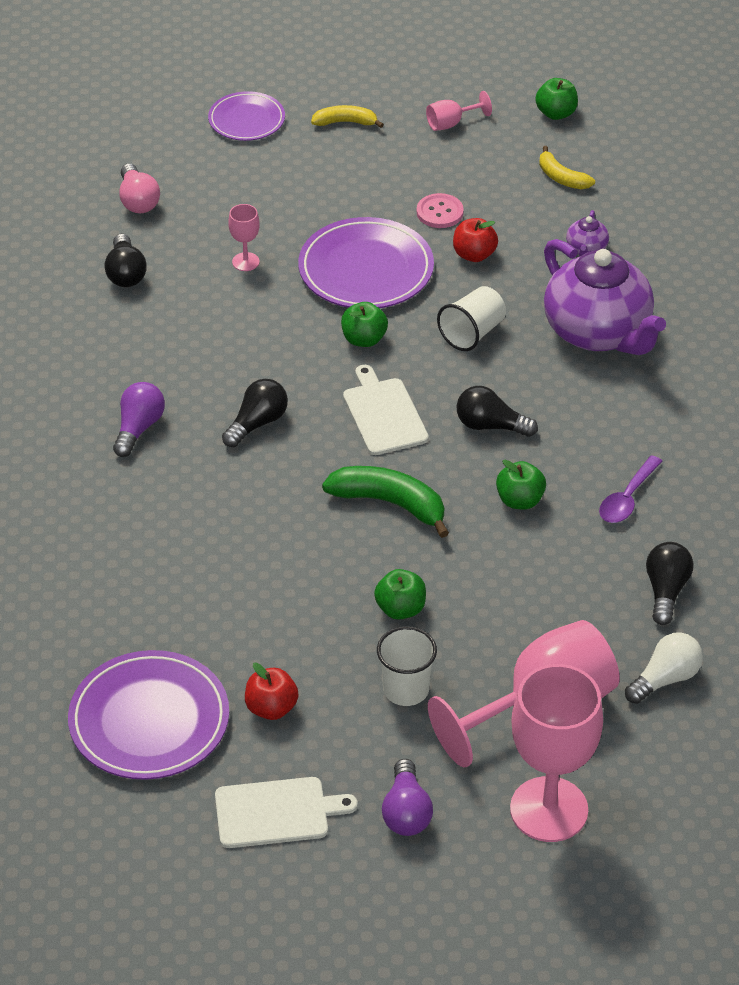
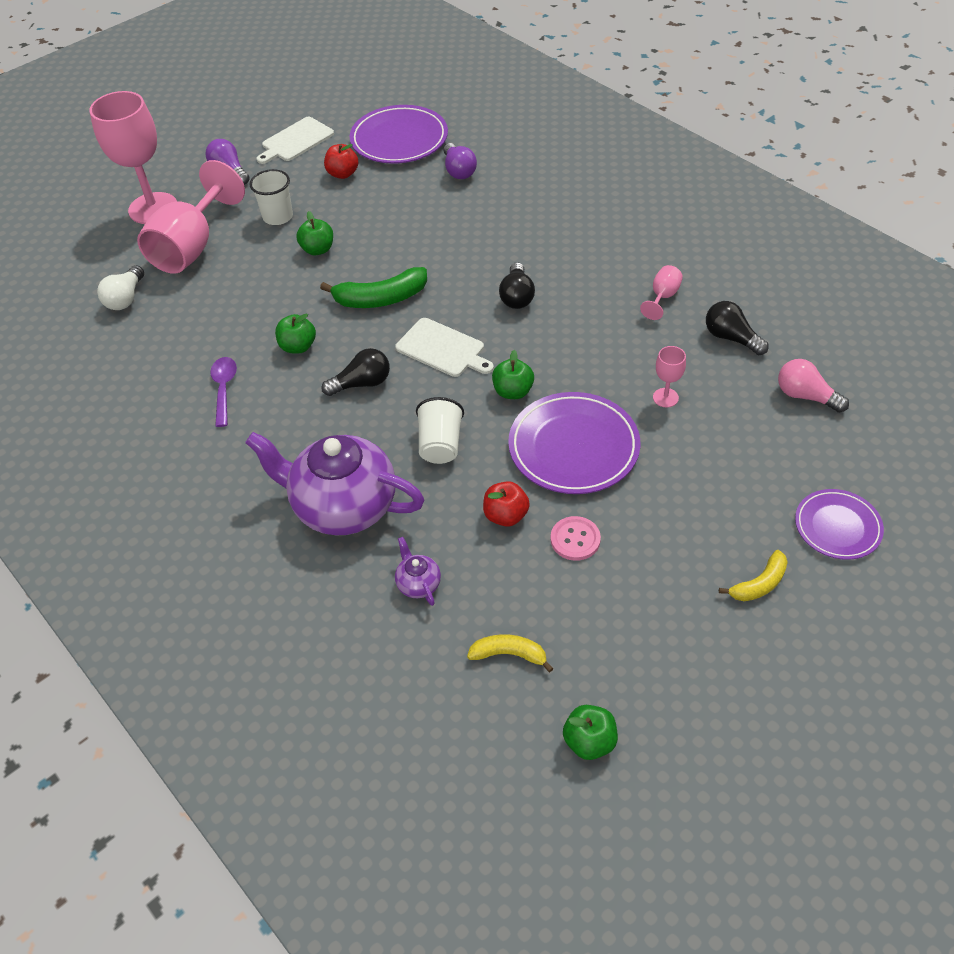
camera: 145 degrees right, 5 degrees up
(138, 428) = (583, 253): purple light bulb -> purple light bulb (458, 170)
(451, 123) = (670, 652): pink goblet -> pink goblet (662, 297)
(666, 591) = (157, 346): black light bulb -> none

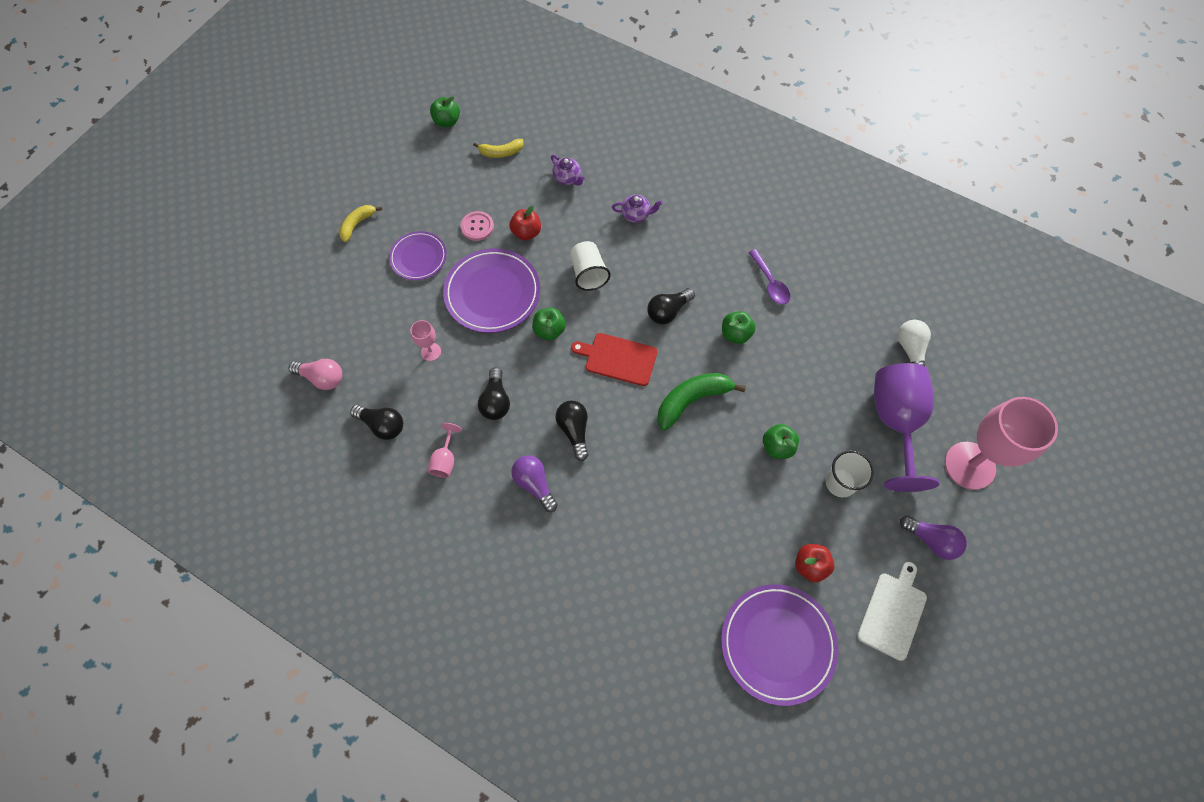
camera: 160 degrees right, 15 degrees up
(192, 247) = (895, 423): pink goblet -> purple goblet
(343, 506) = (636, 215): purple teapot -> purple teapot, size x0.41
(443, 349) = (618, 359): white cutting board -> red cutting board
(458, 170) = (689, 601): purple light bulb -> purple light bulb (534, 484)
(596, 336) = (496, 401): none -> black light bulb
(837, 527) = (305, 273): purple plate -> purple plate (418, 257)

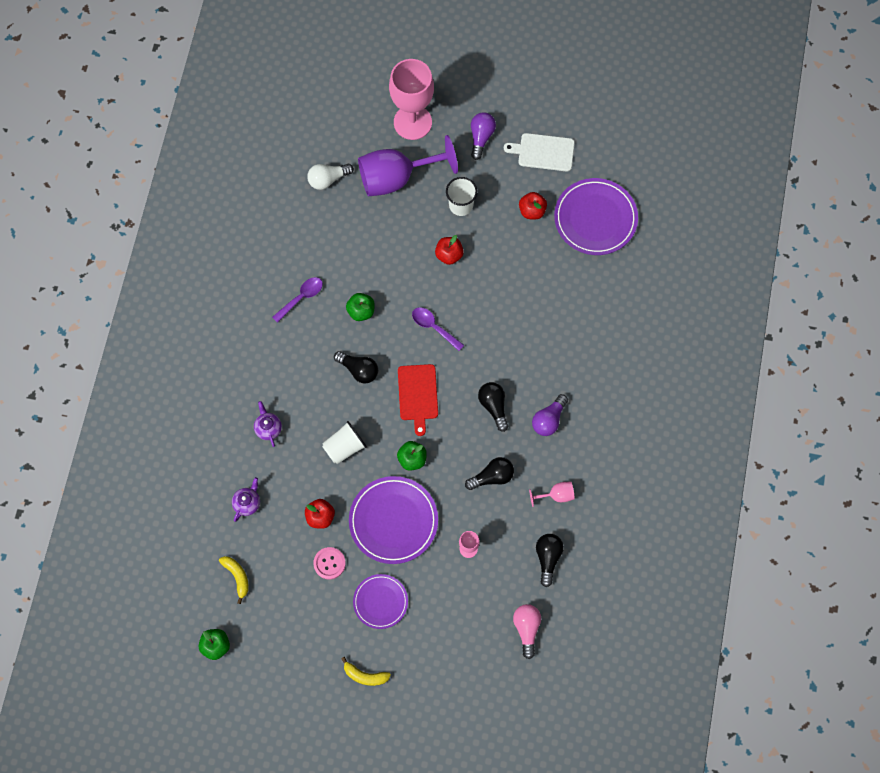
camera: 110 degrees left, 5 degrees up
(574, 431) = (493, 406): black light bulb -> black light bulb turned 105 degrees clockwise
(692, 400) = (434, 327): green banana -> purple spoon
(777, 447) = (449, 255): green apple -> red apple

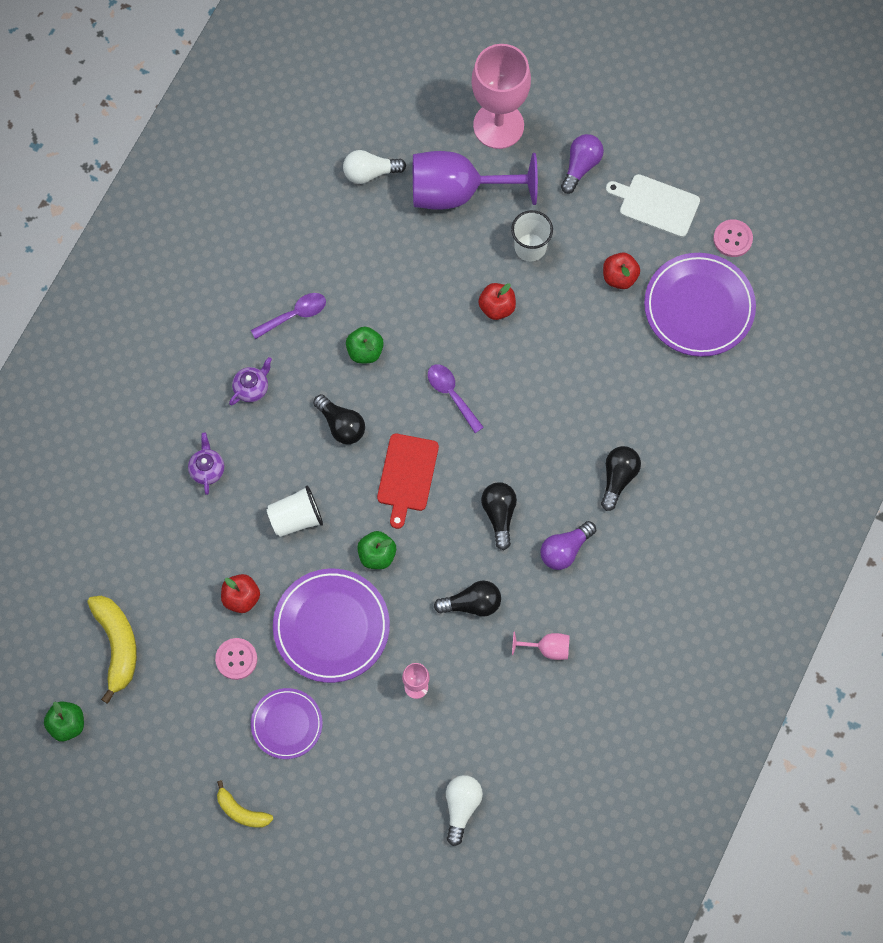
camera: 15 degrees right, 0 degrees up
(237, 577) = (117, 645): yellow banana -> yellow banana, size x1.66
(247, 503) = (155, 557): purple teapot -> purple teapot (252, 388)
(526, 629) = (461, 807): pink light bulb -> white light bulb
(548, 558) = (513, 725): black light bulb -> black light bulb (618, 478)
(605, 163) = (732, 239): none -> pink button

